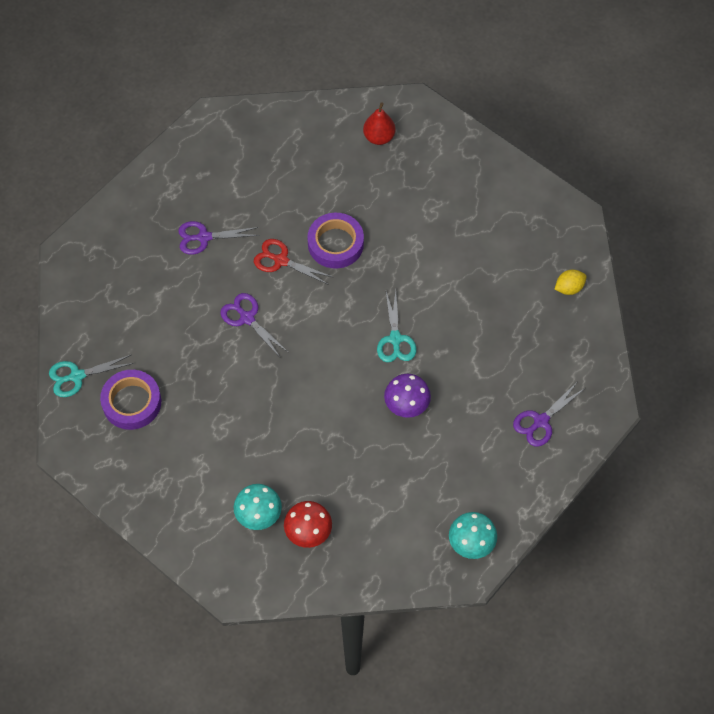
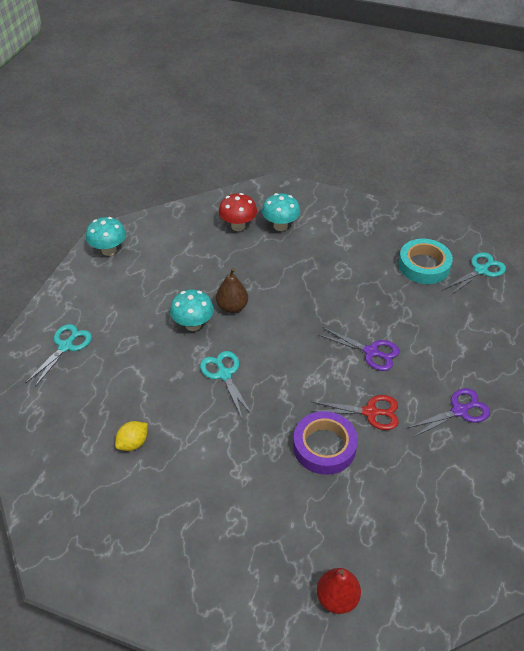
camera: 160 degrees right, 15 degrees down
(132, 402) = (424, 265): purple tape -> turquoise tape
(359, 415) = (232, 307): none -> brown pear
(406, 406) = (193, 325): purple mushroom -> turquoise mushroom
(541, 421) = (66, 346): purple scissors -> turquoise scissors
(569, 288) = (54, 478): yellow lemon -> yellow lemon (133, 443)

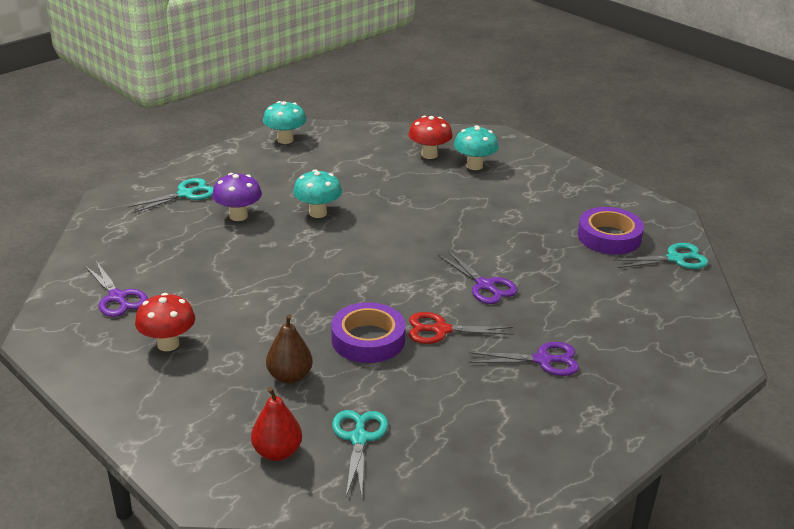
camera: 25 degrees right, 15 degrees down
(90, 492) = (117, 297): none -> purple scissors
(129, 354) = (238, 216): none -> purple mushroom
(133, 443) = (185, 277): yellow lemon -> none
(171, 525) = (168, 344): none -> red mushroom
(224, 374) = (315, 257): turquoise scissors -> turquoise scissors (359, 438)
(232, 307) = (368, 211): brown pear -> brown pear (289, 376)
(370, 412) = (441, 330): red scissors -> red scissors turned 150 degrees clockwise
(424, 265) = (609, 237): turquoise tape -> purple tape

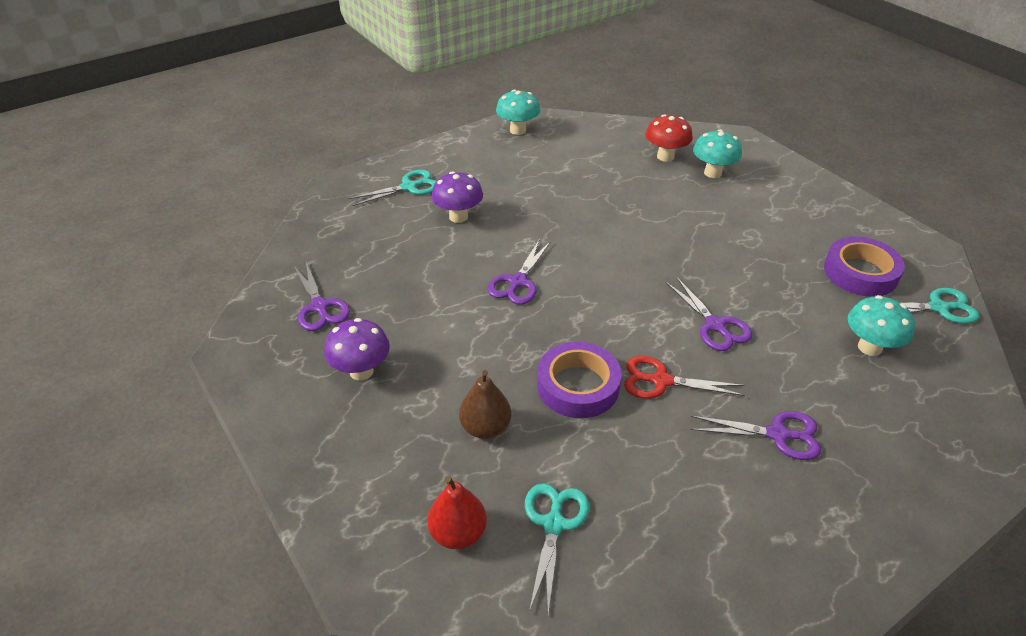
camera: 10 degrees right, 10 degrees up
(168, 344) = (361, 371): red mushroom -> purple mushroom
(303, 265) = (518, 282): none -> purple scissors
(318, 213) = (541, 219): turquoise mushroom -> turquoise mushroom (869, 347)

